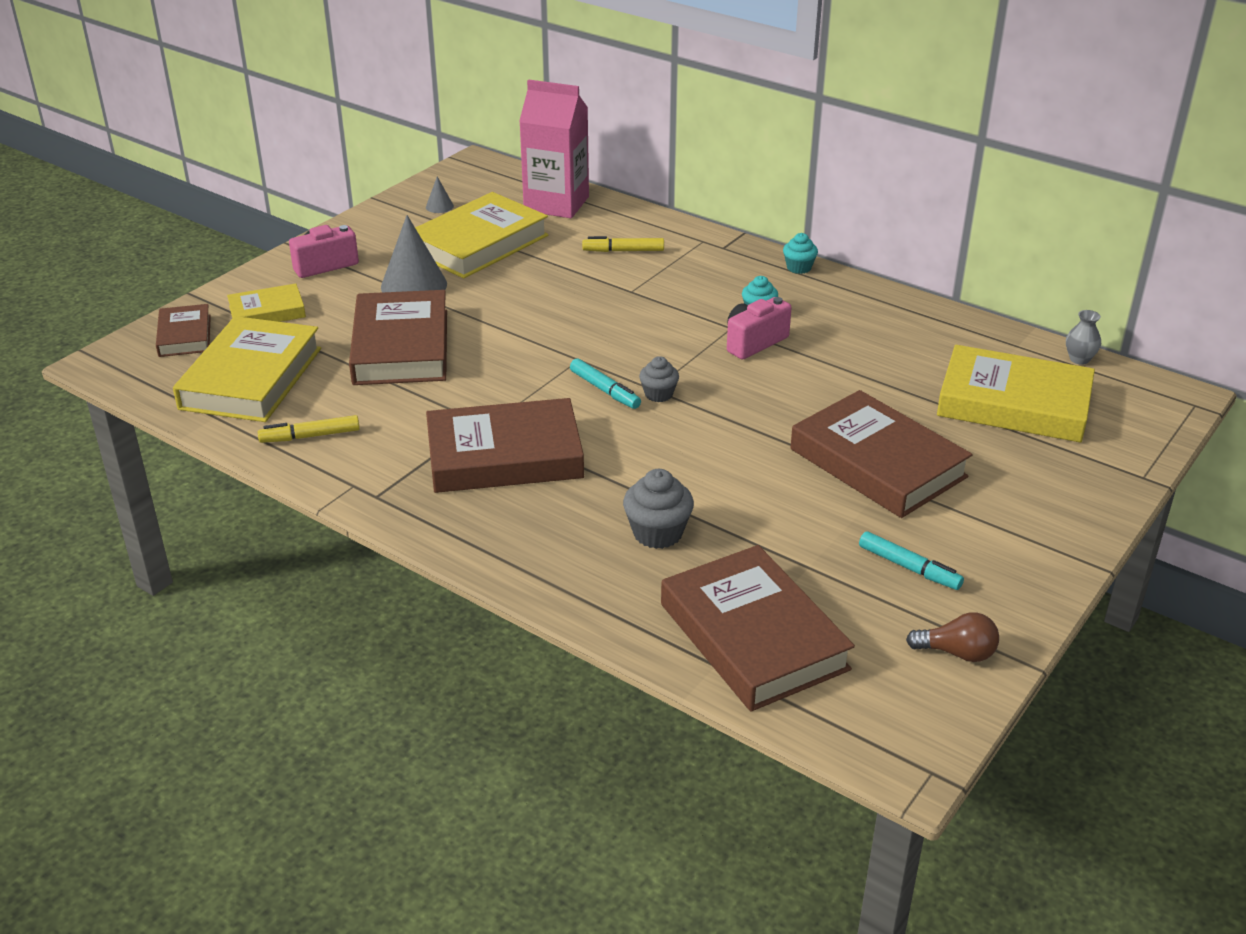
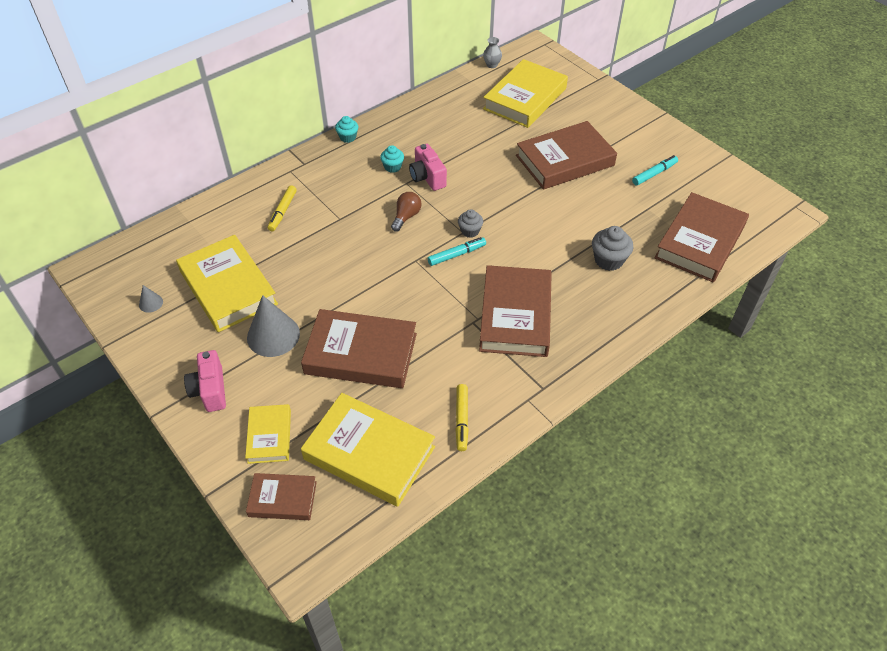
camera: 75 degrees left, 15 degrees up
(556, 204) = (190, 233): pink carton -> none
(753, 636) = (700, 242): brown book -> brown book turned 45 degrees counterclockwise
(957, 653) = (718, 176): brown light bulb -> brown light bulb (406, 217)

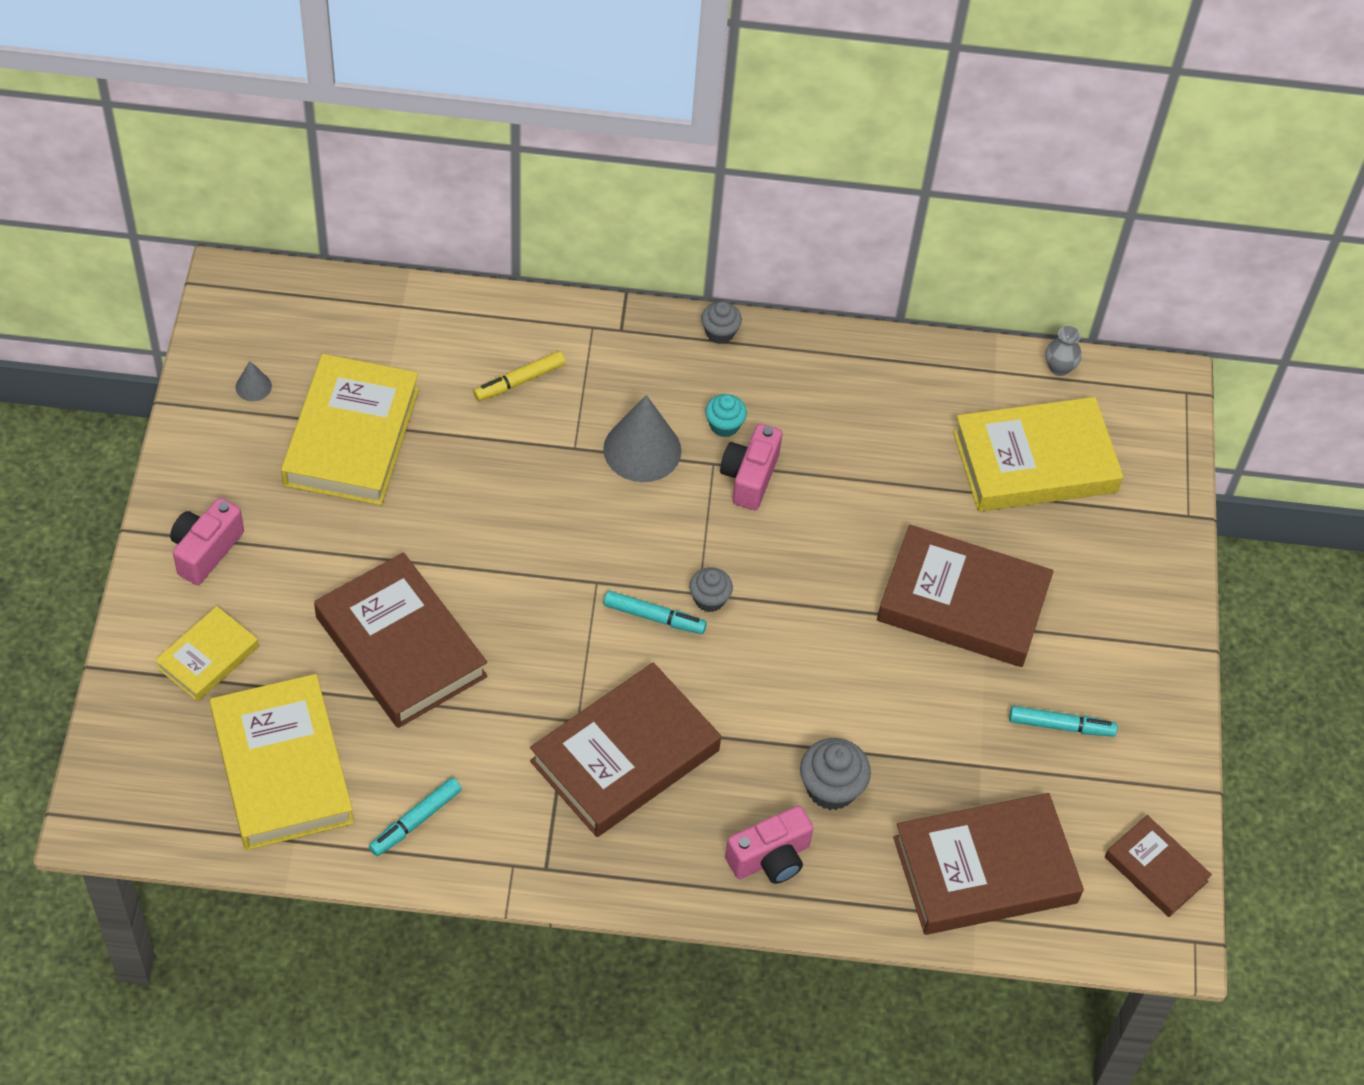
camera: 40 degrees right, 5 degrees up
(273, 335) = (335, 541): grey cone -> grey cone (642, 450)
(282, 499) = (149, 737): brown book -> brown book (1156, 869)
(348, 137) = (720, 332): turquoise cupcake -> grey cupcake
(406, 217) = (656, 512): brown light bulb -> none
(461, 420) = (415, 821): yellow marker -> turquoise marker
(622, 304) = (770, 858): none -> pink camera

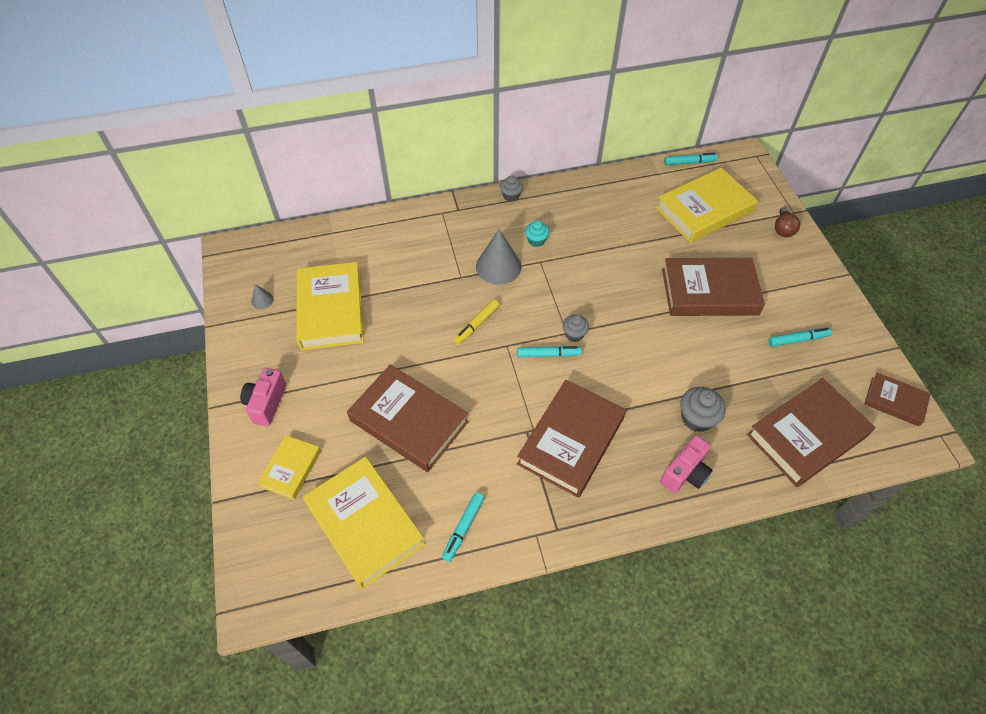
camera: 15 degrees left, 0 degrees up
(519, 381) = (414, 251): yellow marker -> yellow marker (476, 324)
(750, 477) = (563, 263): pink camera -> none
(1059, 368) = (689, 162): grey vase -> turquoise marker
(1151, 538) = (783, 229): none -> brown light bulb

